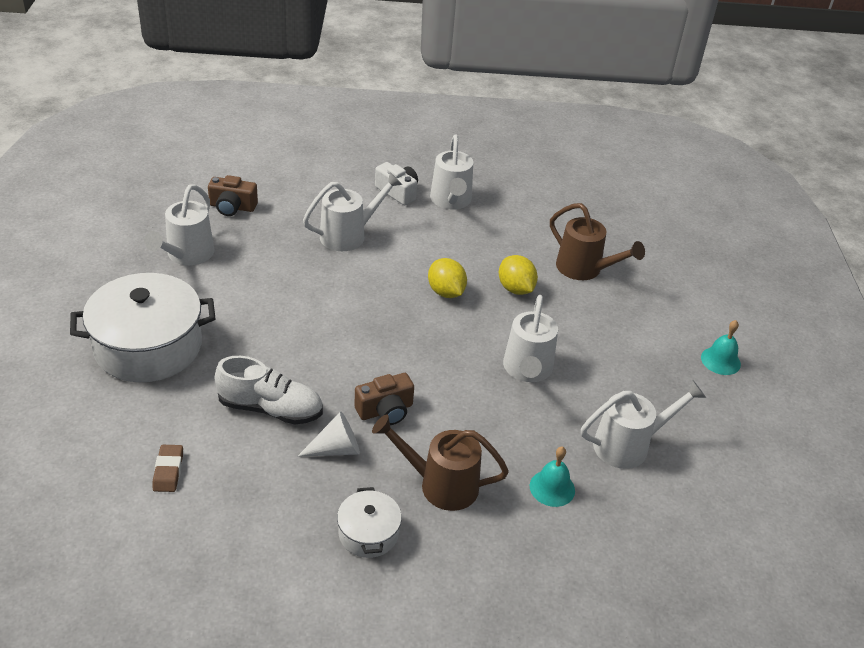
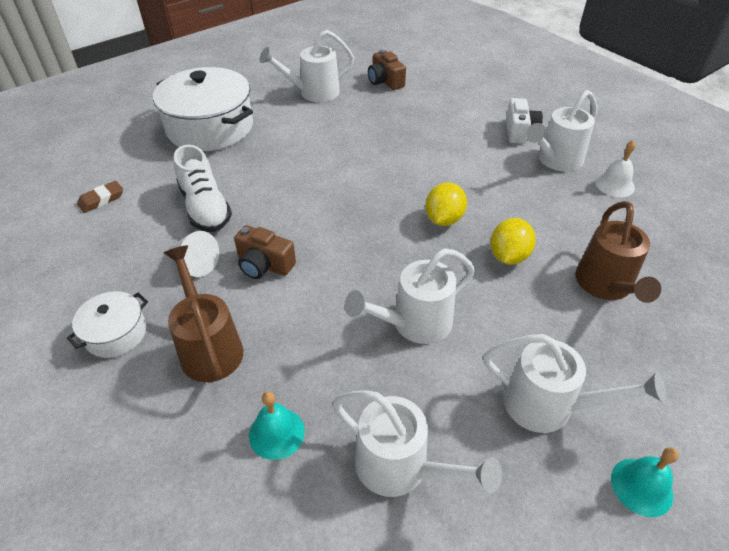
camera: 55 degrees right, 5 degrees up
(349, 235) = (434, 138): white watering can -> white watering can (549, 406)
(506, 197) = (614, 185): none -> white bell

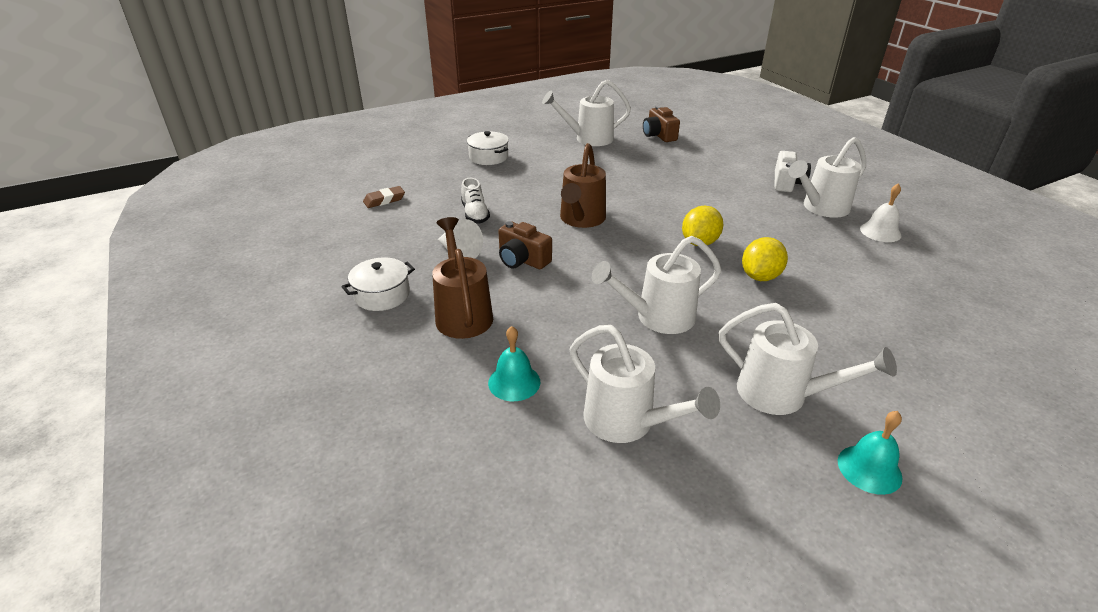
camera: 10 degrees right, 10 degrees down
(205, 208) = (475, 214): white shoe -> white shoe, size x0.64
(210, 128) = (488, 157): white pot -> white pot, size x0.49
(605, 286) = (857, 310): brown watering can -> brown watering can (581, 220)

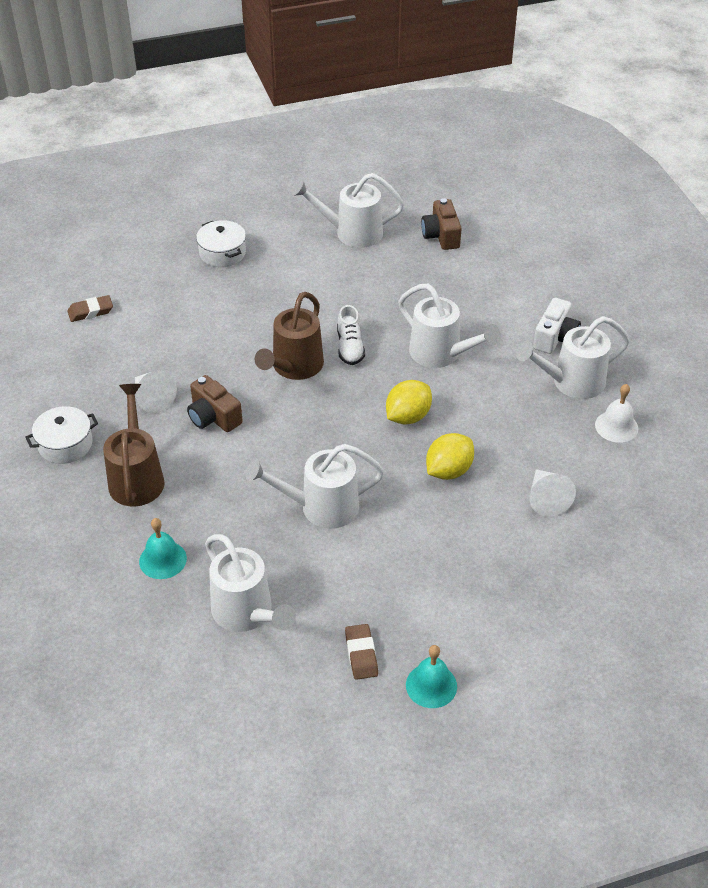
camera: 10 degrees right, 10 degrees up
(475, 214) = (183, 345): white shoe -> white shoe (350, 347)
(773, 447) = (361, 654): none -> brown eraser
(783, 395) = (396, 607): white watering can -> white watering can (441, 354)
(861, 287) = (546, 499): none -> white cone

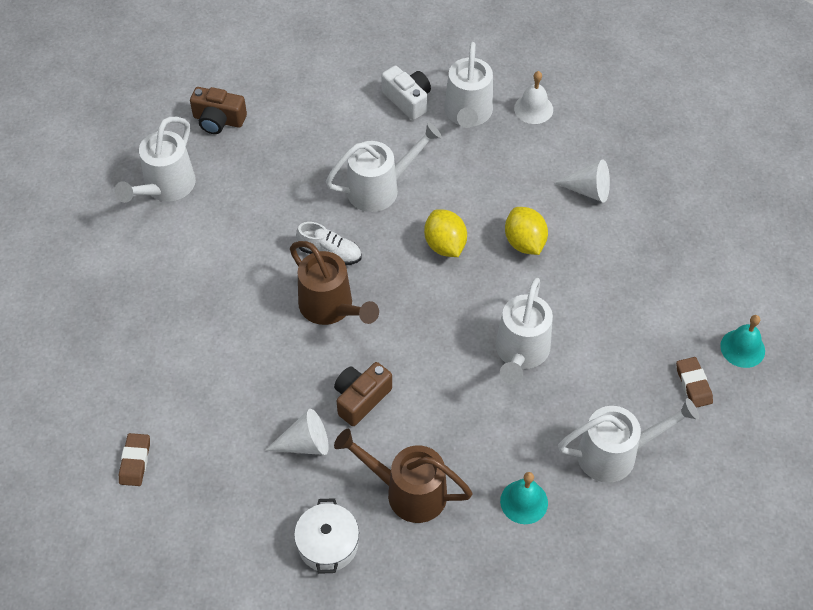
camera: 65 degrees left, 10 degrees up
(213, 417) = (361, 398): brown camera -> brown camera turned 150 degrees clockwise
(222, 253) = (120, 308): white pot -> none
(361, 654) = (693, 384): brown eraser -> brown eraser turned 60 degrees clockwise

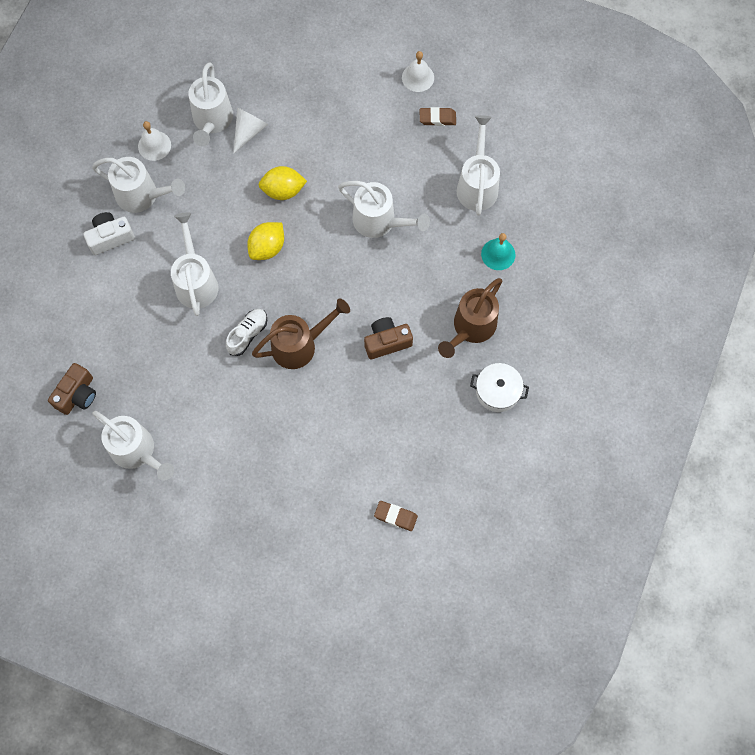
camera: 75 degrees left, 15 degrees up
(305, 443) = (413, 390): white cone -> none
(361, 398) = (387, 342): brown camera -> brown camera turned 105 degrees clockwise
(445, 245) = (267, 248): yellow lemon -> yellow lemon turned 45 degrees counterclockwise
(585, 152) = (212, 122): none -> white watering can
(742, 348) = (418, 77): turquoise bell -> white bell

